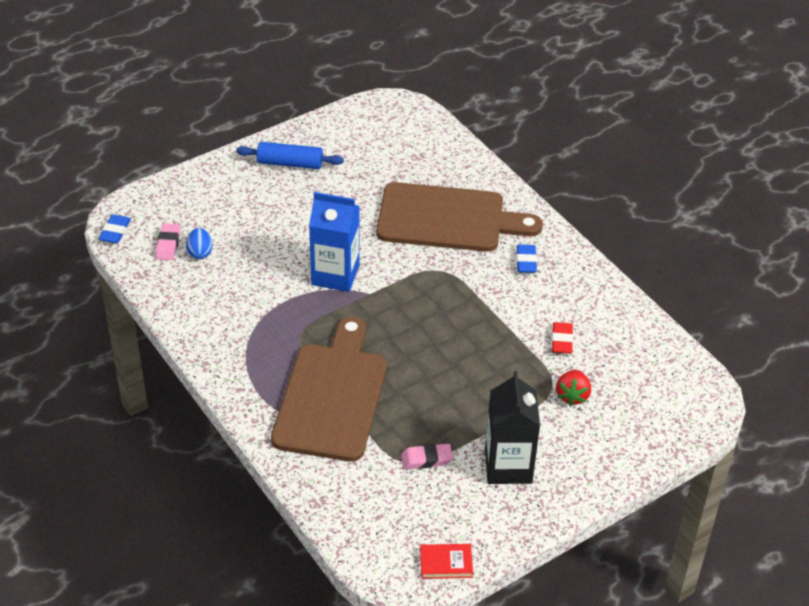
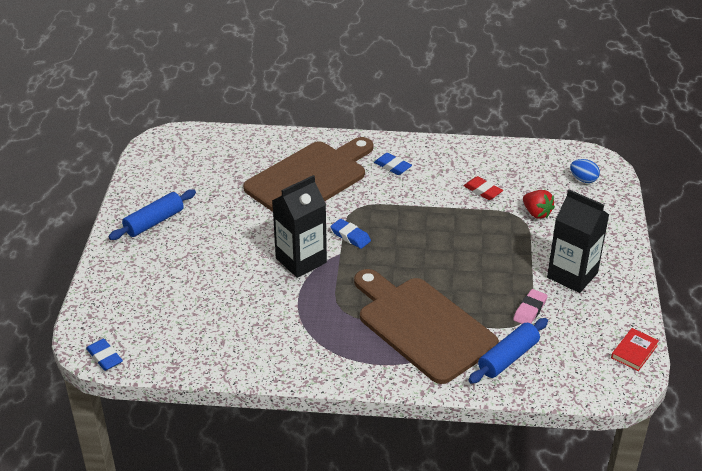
camera: 50 degrees left, 5 degrees down
(168, 244) = (159, 333): pink eraser -> none
(200, 253) = (190, 320): blue egg -> blue egg (583, 179)
(335, 275) = (301, 260): blue carton -> black carton
(348, 475) = (508, 358): none -> blue rolling pin
(399, 288) = (350, 236): none -> blue eraser

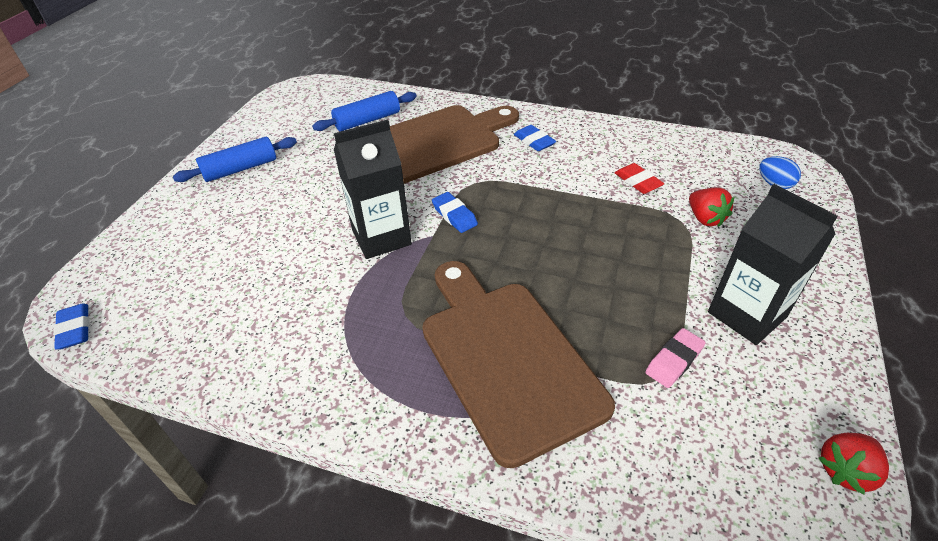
camera: 15 degrees right, 5 degrees up
(508, 358) = (625, 440): blue rolling pin -> blue rolling pin (367, 120)
(634, 351) = (845, 470): red book -> red strawberry

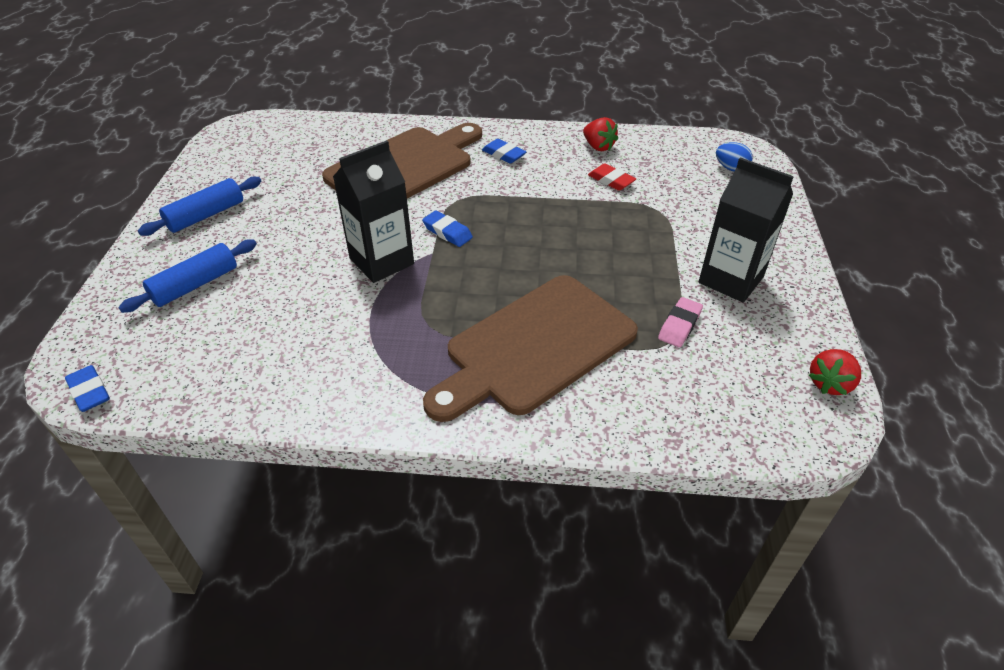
camera: 15 degrees left, 0 degrees up
(367, 120) = (327, 152): blue rolling pin -> blue rolling pin (195, 285)
(506, 358) = (535, 347): brown cutting board -> brown cutting board turned 90 degrees counterclockwise
(705, 218) = (678, 205): red strawberry -> red strawberry (598, 147)

